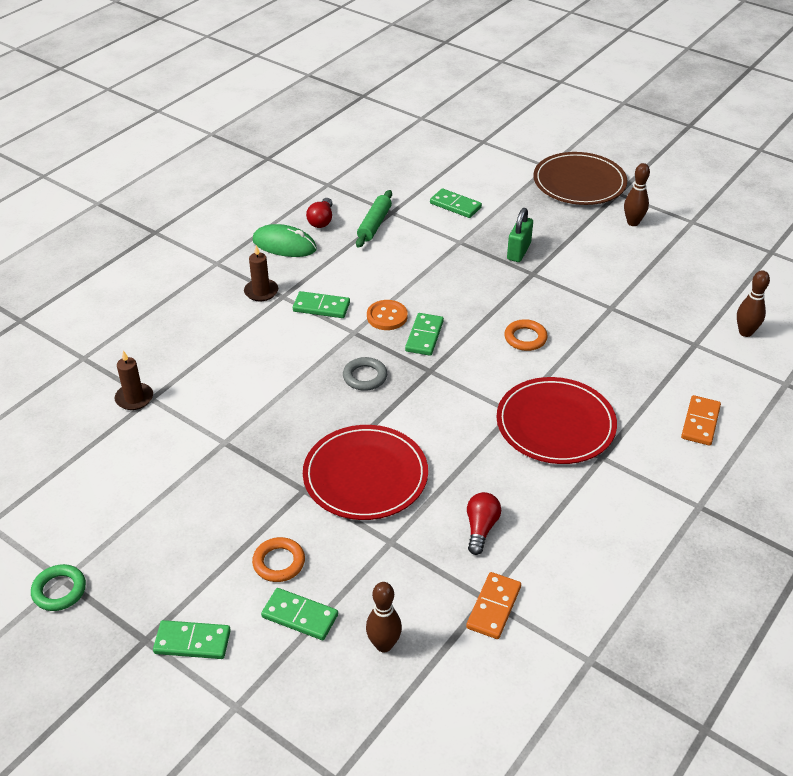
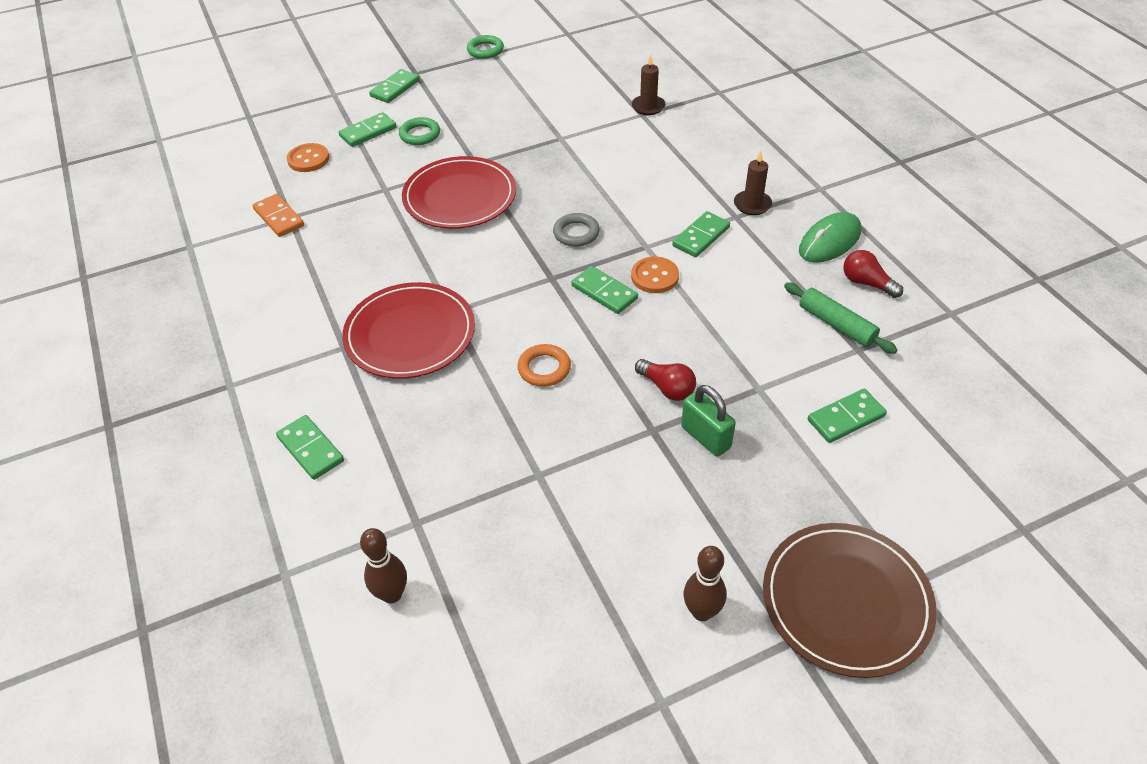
camera: 120 degrees right, 5 degrees up
(279, 562) = (420, 134): orange ring -> green ring
(384, 645) = (308, 159): brown bowling pin -> orange button
(481, 528) = (349, 238): red light bulb -> red light bulb (667, 388)
(700, 422) = (310, 449): orange domino -> green domino

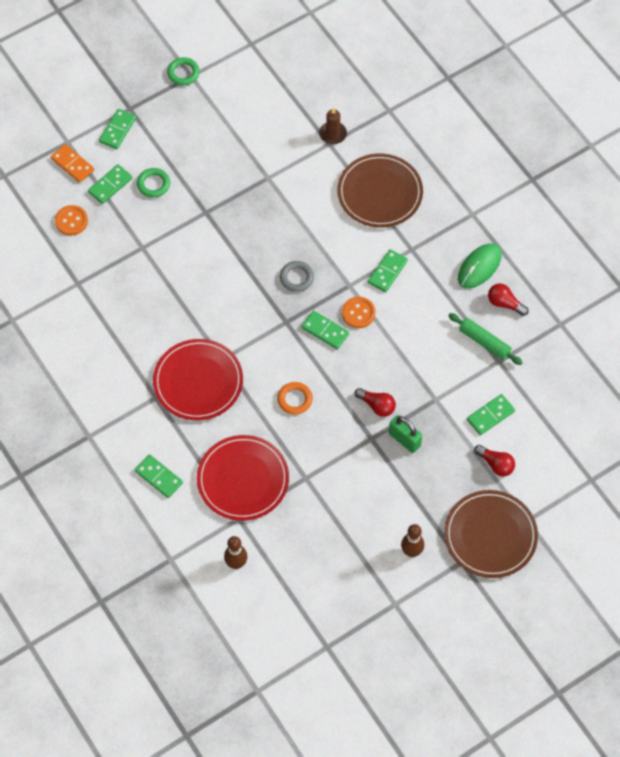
camera: 10 degrees left, 15 degrees up
(279, 217) = (69, 285): orange domino -> orange domino (72, 164)
(460, 197) = (202, 250): red plate -> red plate (243, 479)
(699, 160) = (380, 193): none -> brown plate
(752, 204) = (422, 236): brown candle -> none
(855, 488) = (495, 464): none -> red light bulb

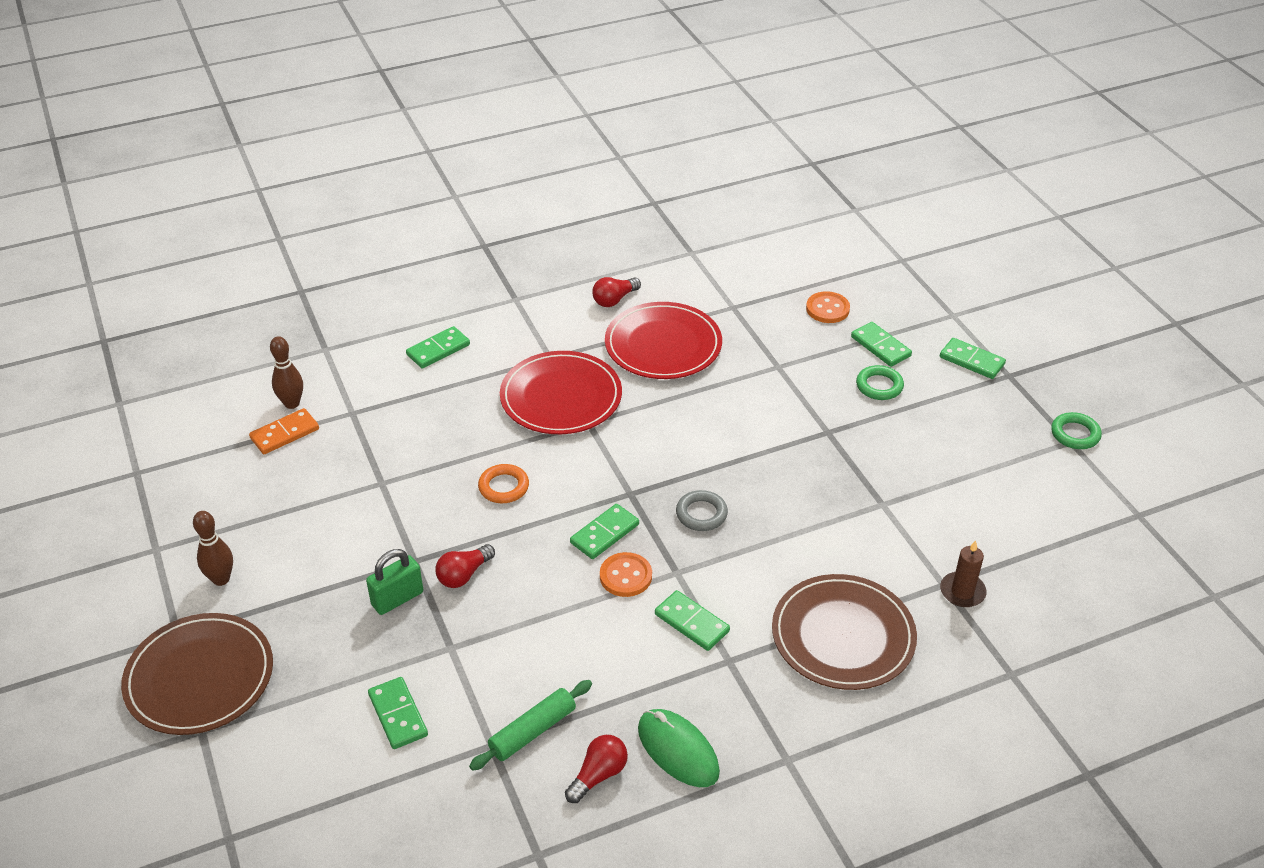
camera: 100 degrees right, 20 degrees down
(72, 164) = (916, 317): orange domino -> orange domino (285, 434)
(243, 479) = (404, 422): red plate -> red plate (663, 345)
(495, 464) = (312, 706): red light bulb -> red light bulb (614, 300)

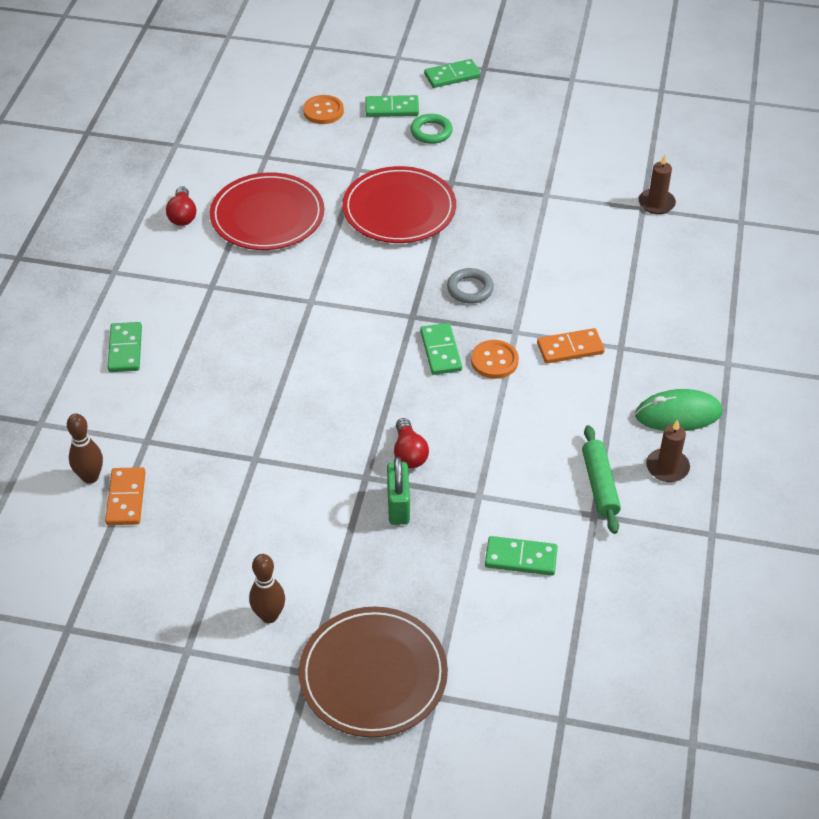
camera: 55 degrees left, 5 degrees up
(503, 487) = (334, 385): orange ring -> none
(561, 397) = (265, 302): red plate -> red plate (399, 209)
(598, 775) = (667, 467): red light bulb -> brown candle
(691, 623) = (570, 348): green domino -> orange domino
(843, 635) = (646, 279): brown plate -> none
(1075, 434) = (567, 73): green ring -> none

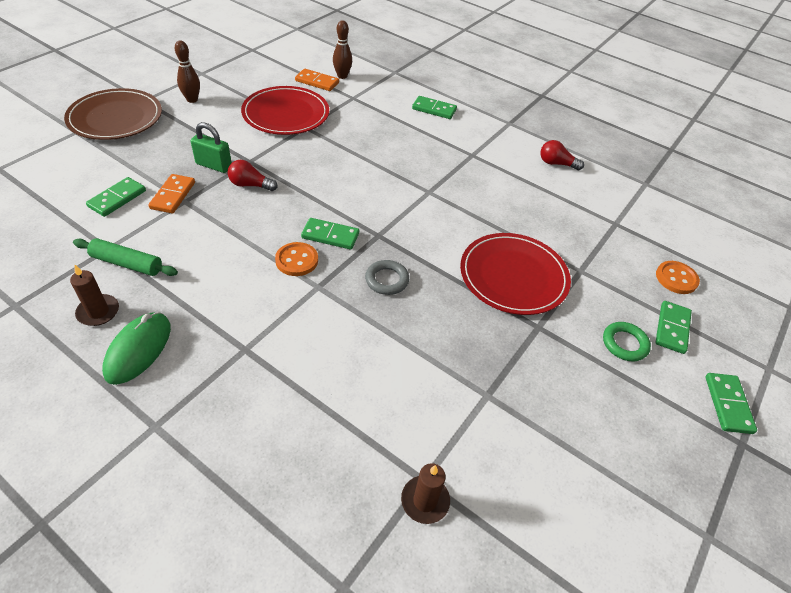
camera: 110 degrees right, 0 degrees up
(267, 216) = (538, 201): red plate -> red plate (286, 114)
(570, 348) = (272, 313): orange domino -> orange domino (173, 195)

